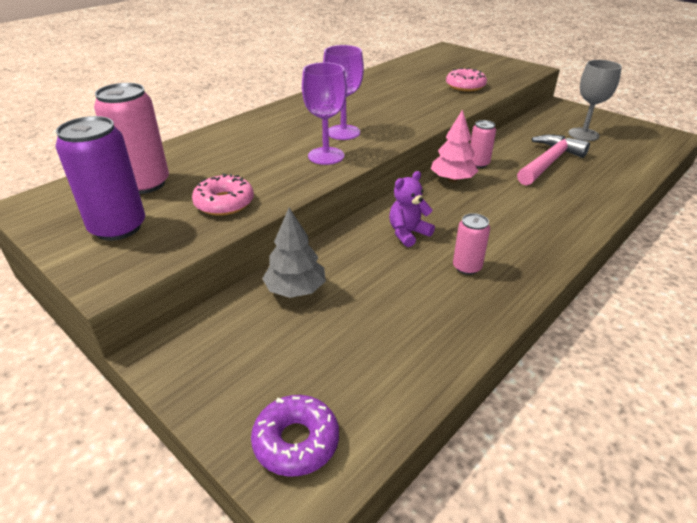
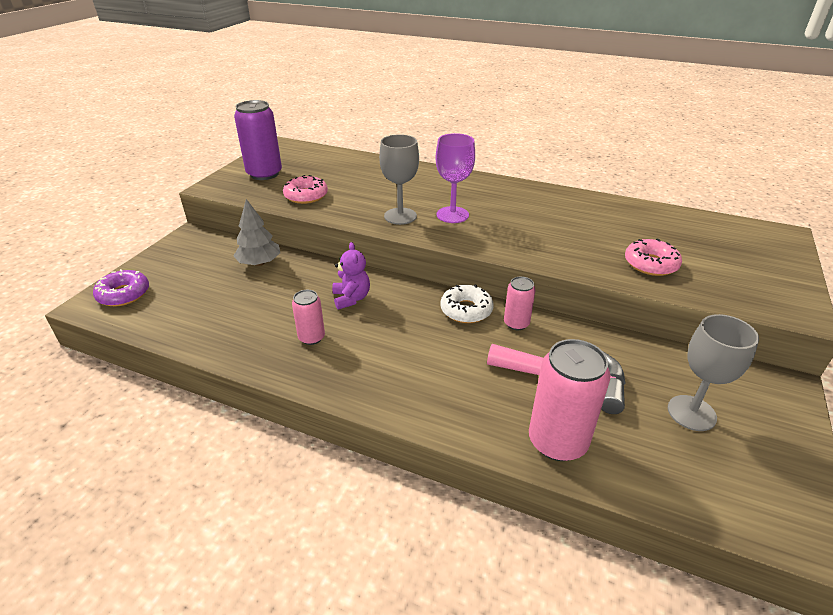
camera: 70 degrees right, 0 degrees up
(145, 184) = (319, 166): pink can -> pink can (557, 441)
(326, 156) = (400, 216): purple goblet -> grey goblet
(408, 233) = (351, 298): purple teddy bear -> purple teddy bear turned 45 degrees clockwise
(452, 179) = (466, 310): pink tree -> white donut

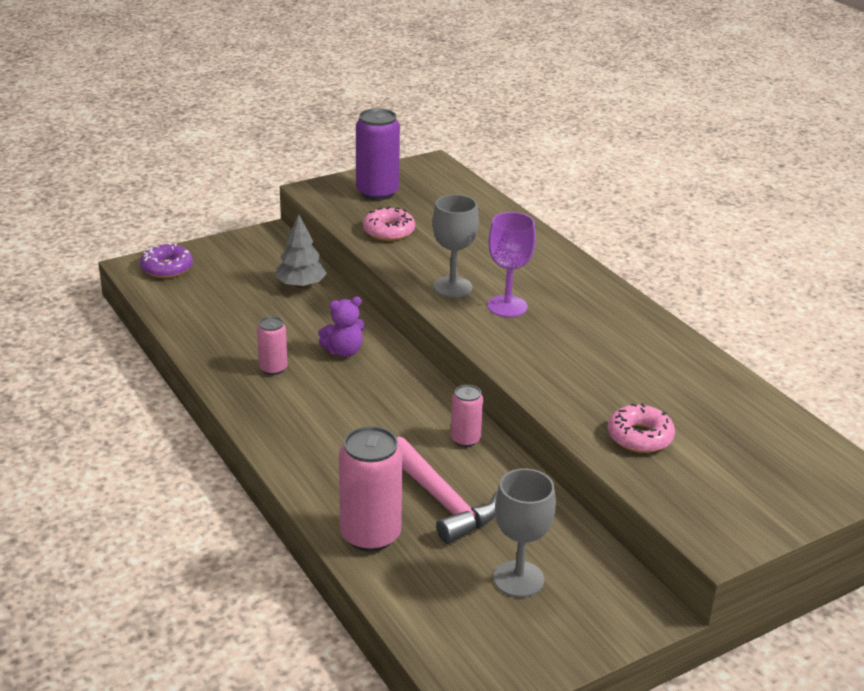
camera: 35 degrees right, 5 degrees down
(351, 298) = (344, 351): purple teddy bear -> purple teddy bear turned 45 degrees clockwise
(466, 310) = (434, 407): white donut -> none

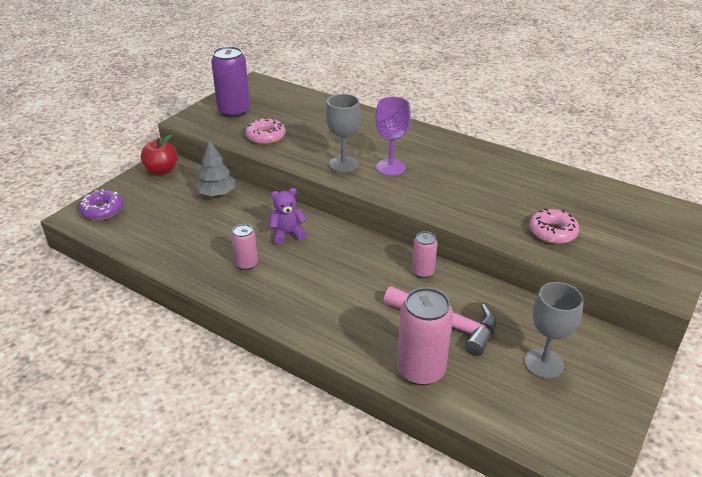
camera: 25 degrees left, 5 degrees up
(260, 242) = (162, 170): none -> red apple
(344, 351) = (287, 234): purple teddy bear -> purple teddy bear turned 150 degrees counterclockwise

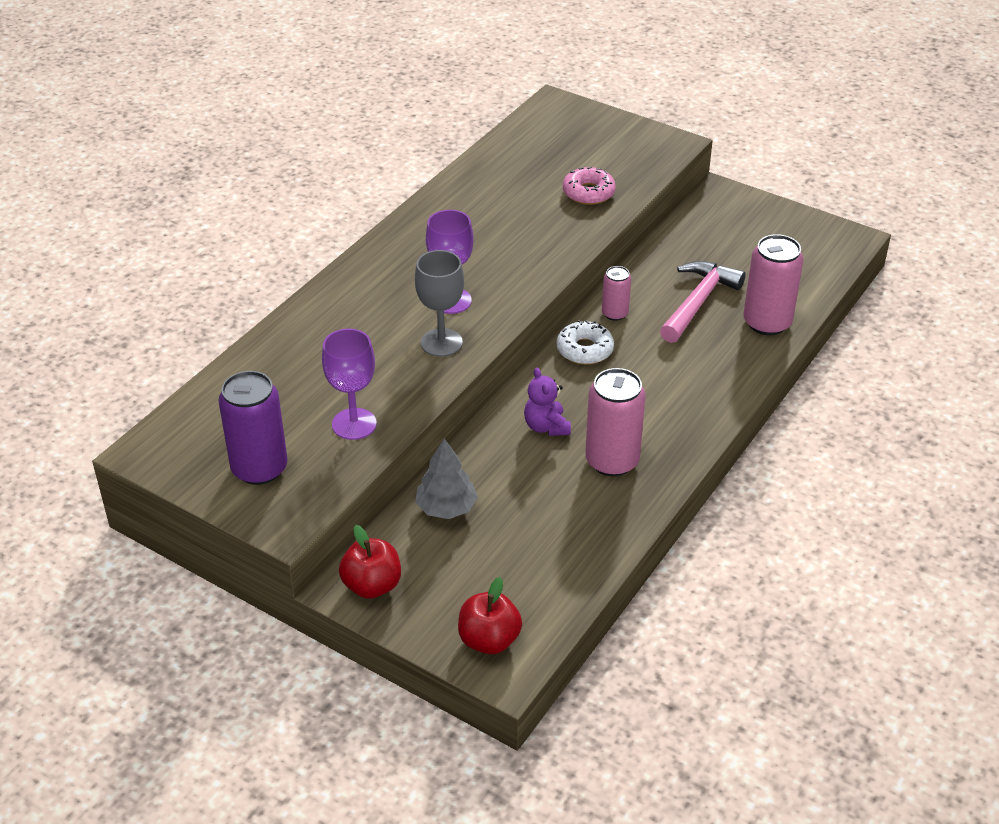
camera: 90 degrees left, 5 degrees up
(102, 210) = (489, 640): purple donut -> red apple
(246, 264) = (612, 461): pink can -> pink can, size x1.81
(266, 136) = (354, 424): pink donut -> purple goblet
(375, 254) = (584, 350): none -> white donut
(543, 363) = (743, 247): grey goblet -> none

